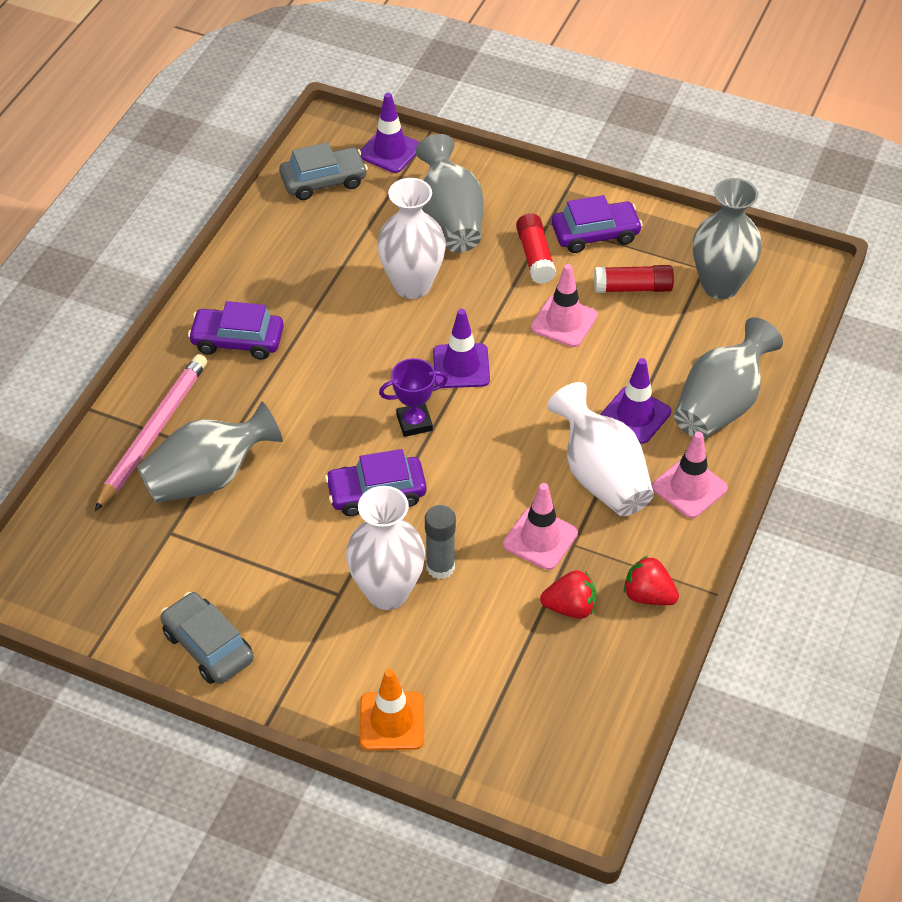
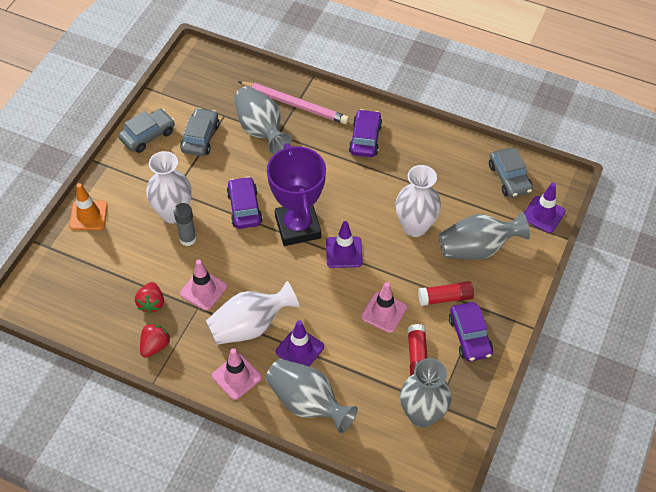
camera: 90 degrees right, 5 degrees up
(219, 564) = (200, 137): none -> grey car
(414, 423) = (297, 227): purple trophy -> purple trophy, size x2.07

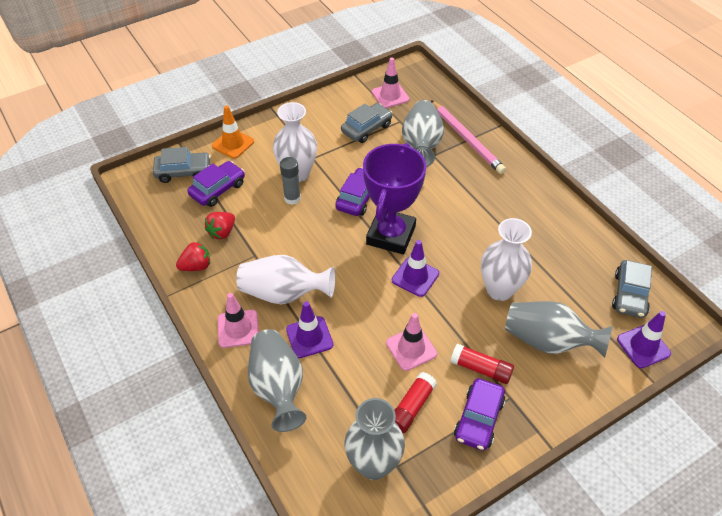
camera: 35 degrees right, 5 degrees down
(148, 135) = (326, 108): grey car -> grey car (183, 172)
(203, 290) = (271, 244): pink traffic cone -> pink traffic cone (390, 96)
(365, 139) = (509, 194): purple car -> purple car (218, 189)

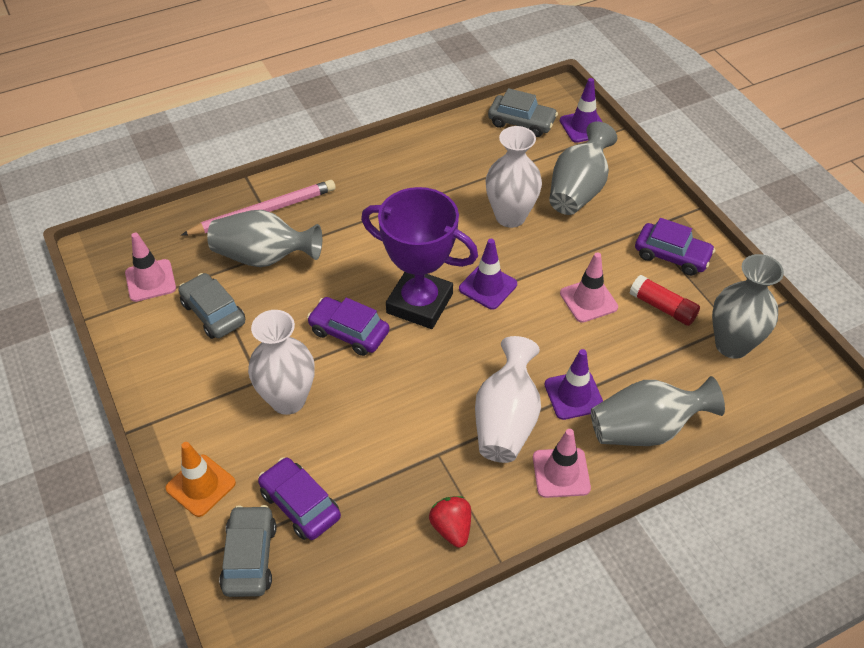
camera: 85 degrees left, 0 degrees up
(222, 232) = (390, 496): red strawberry -> none
(292, 198) = (336, 407): grey glue stick -> none
(481, 369) = (613, 246): red glue stick -> none

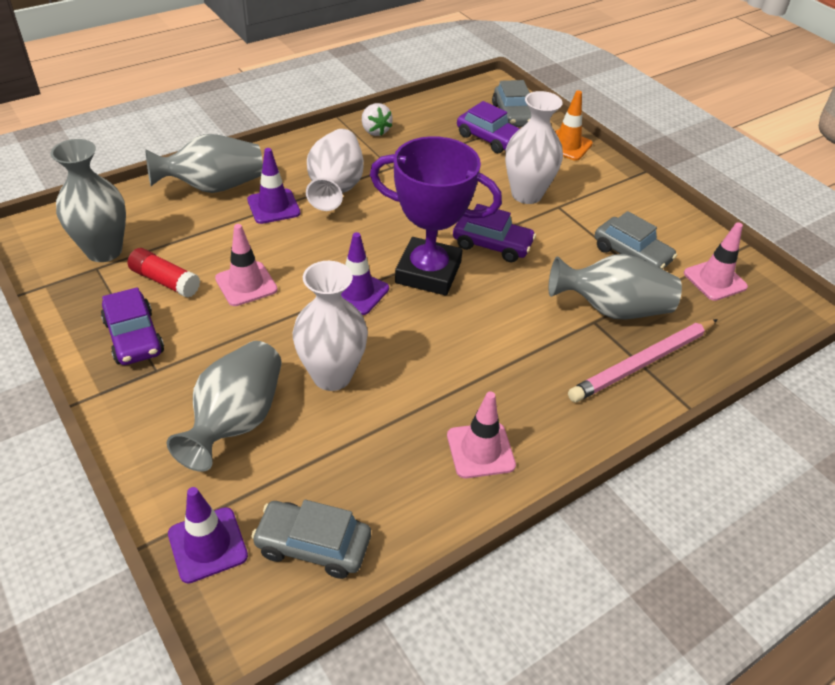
camera: 170 degrees right, 5 degrees down
(451, 528) = (375, 131): red strawberry -> white strawberry
(561, 473) = (291, 160): pink traffic cone -> pink traffic cone (480, 450)
(672, 256) = (134, 337): purple car -> purple car turned 135 degrees counterclockwise

